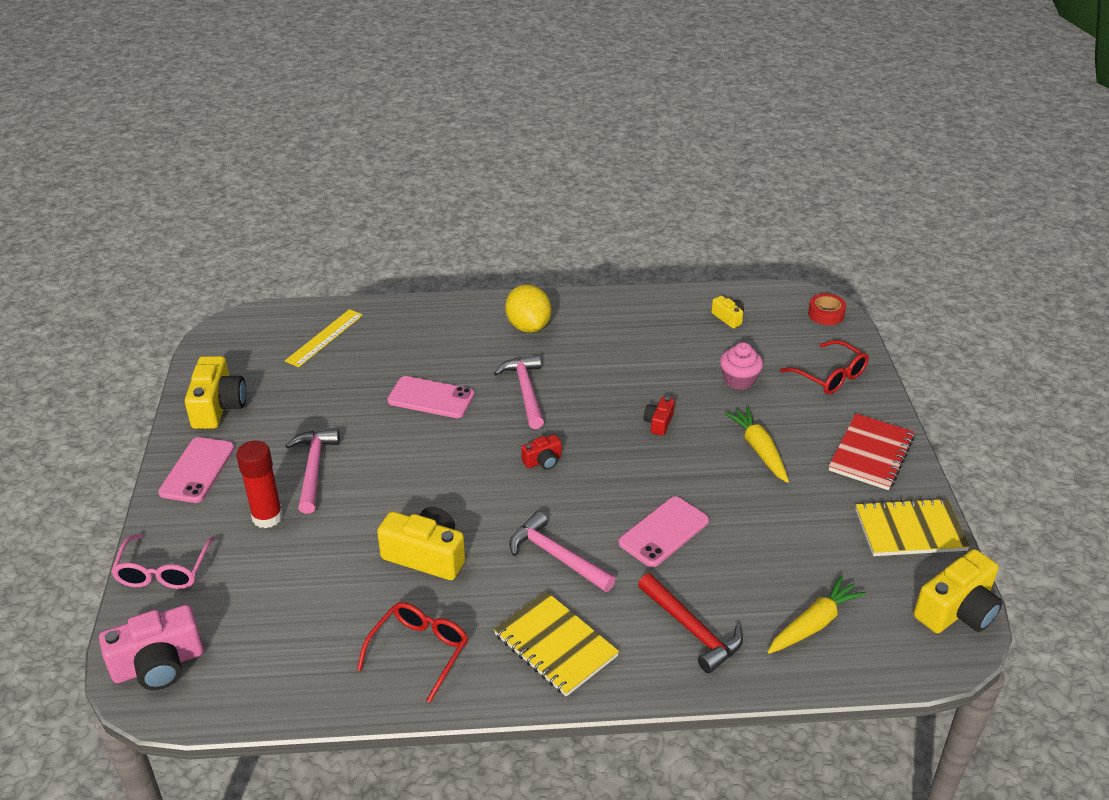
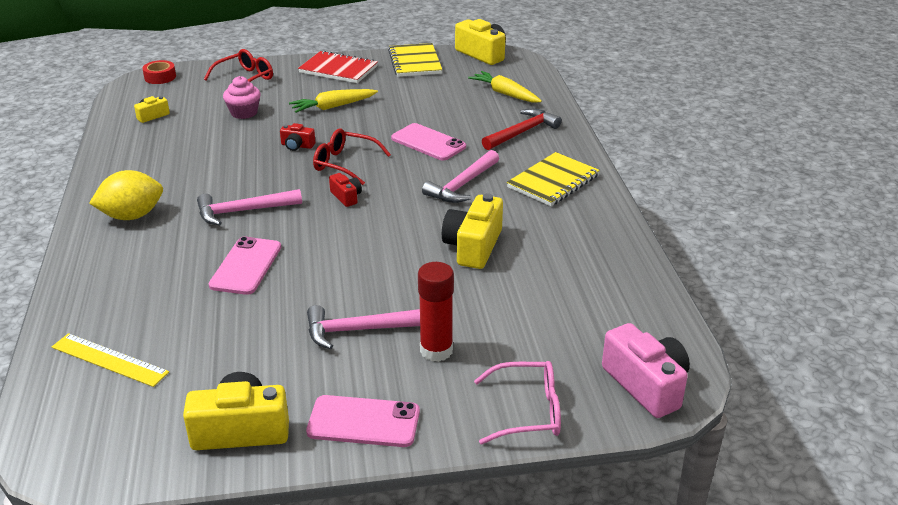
camera: 95 degrees left, 5 degrees down
(419, 652) = (579, 239): red glasses -> red glasses (345, 164)

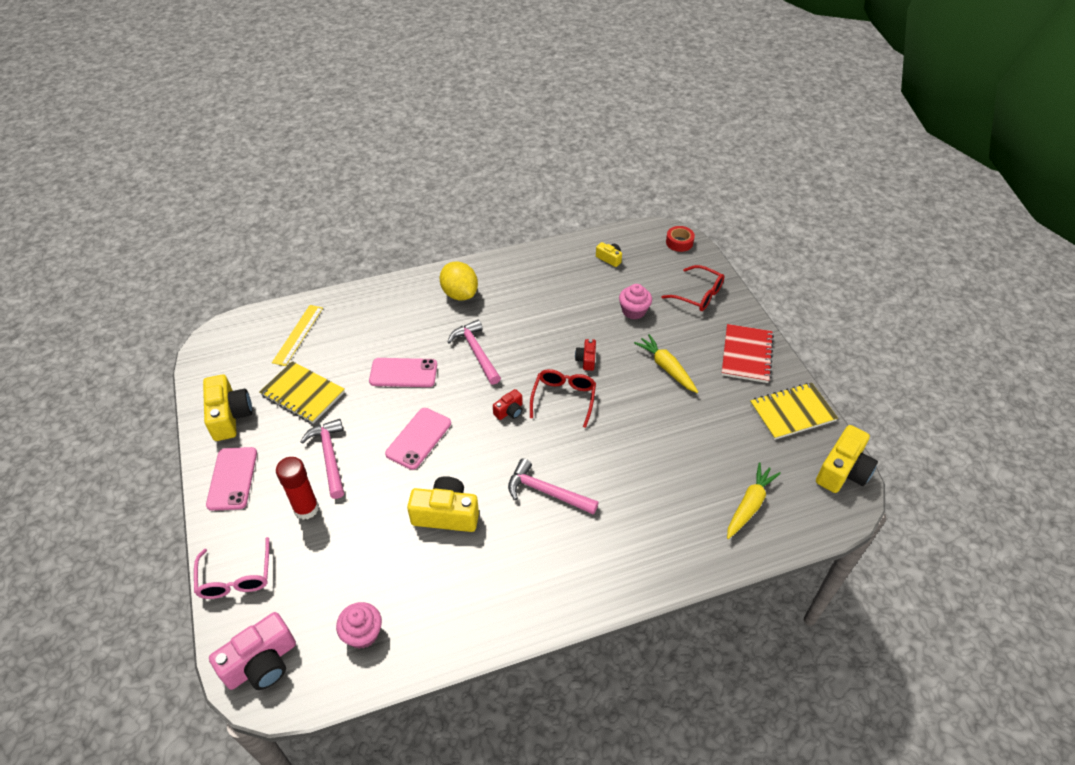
camera: 80 degrees right, 15 degrees up
(428, 142) = (619, 453): pink phone -> pink phone (418, 438)
(522, 132) = (665, 530): red hammer -> none
(553, 181) = (570, 568): yellow notebook -> yellow notebook (303, 394)
(613, 309) = (363, 633): none -> pink cupcake

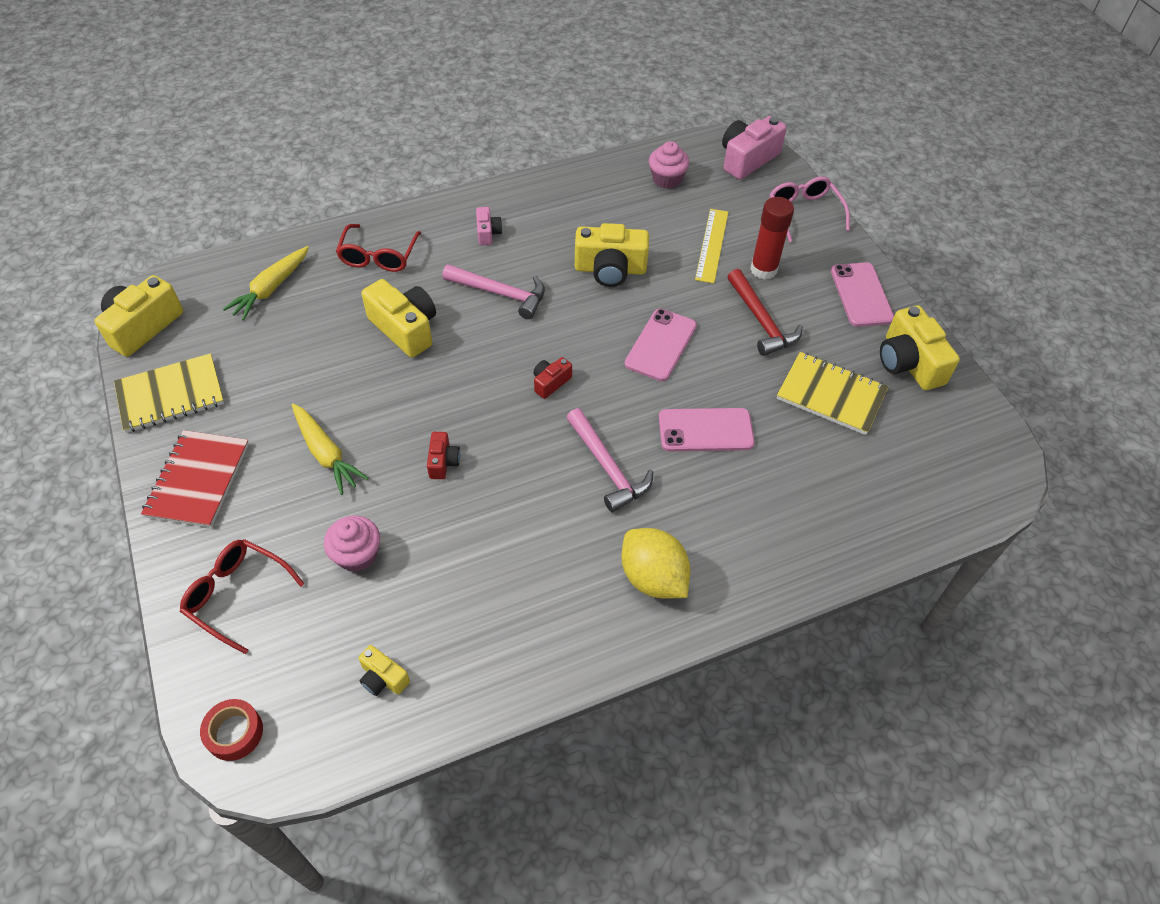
camera: 175 degrees right, 5 degrees up
(298, 334) = (884, 486): yellow ruler -> yellow ruler (712, 245)
(329, 457) = (761, 320): pink hammer -> red hammer
(558, 563) = (488, 233): none -> pink camera
(563, 399) = (478, 402): red glasses -> red glasses (379, 256)
(625, 461) = (405, 329): none -> yellow camera

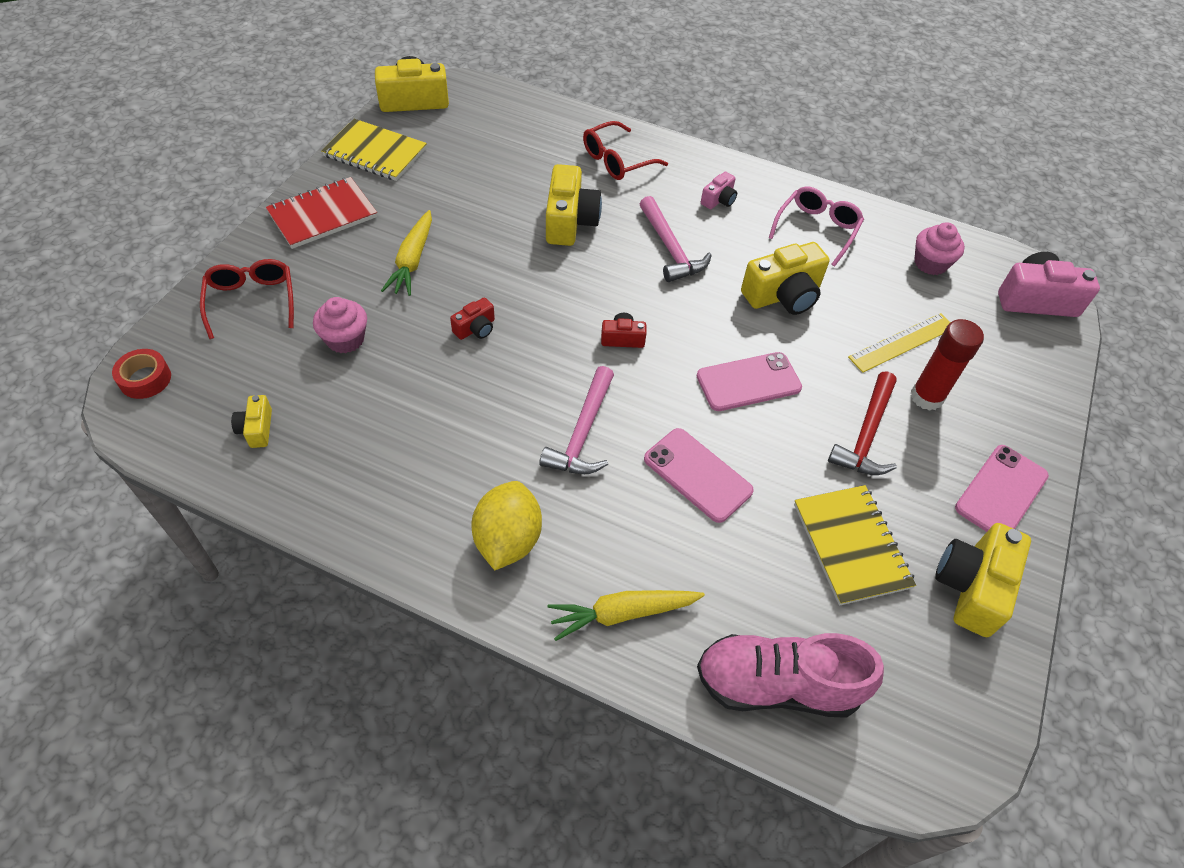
camera: 45 degrees right, 0 degrees up
(271, 289) = (518, 131): yellow carrot -> yellow carrot (623, 613)
(610, 269) = (783, 295): yellow camera -> yellow camera turned 75 degrees counterclockwise
(804, 213) = (1035, 382): pink glasses -> pink glasses (816, 230)
(890, 510) = (777, 685): none -> pink shoe

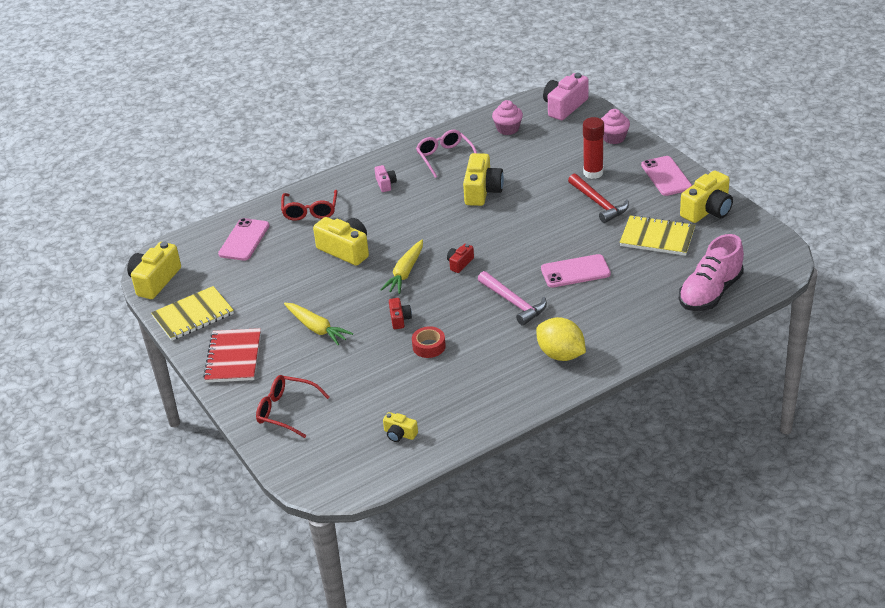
camera: 50 degrees left, 15 degrees down
(145, 379) = (313, 476): red tape -> red tape (429, 346)
(345, 339) = (359, 377): pink cupcake -> pink cupcake (614, 138)
(623, 613) = (636, 329): yellow carrot -> yellow carrot (405, 273)
(670, 248) = (407, 218): pink hammer -> none
(748, 382) = (531, 229): pink phone -> pink phone (244, 240)
(902, 342) = (552, 164): yellow ruler -> none
(972, 587) = (707, 210): yellow camera -> yellow camera turned 105 degrees counterclockwise

